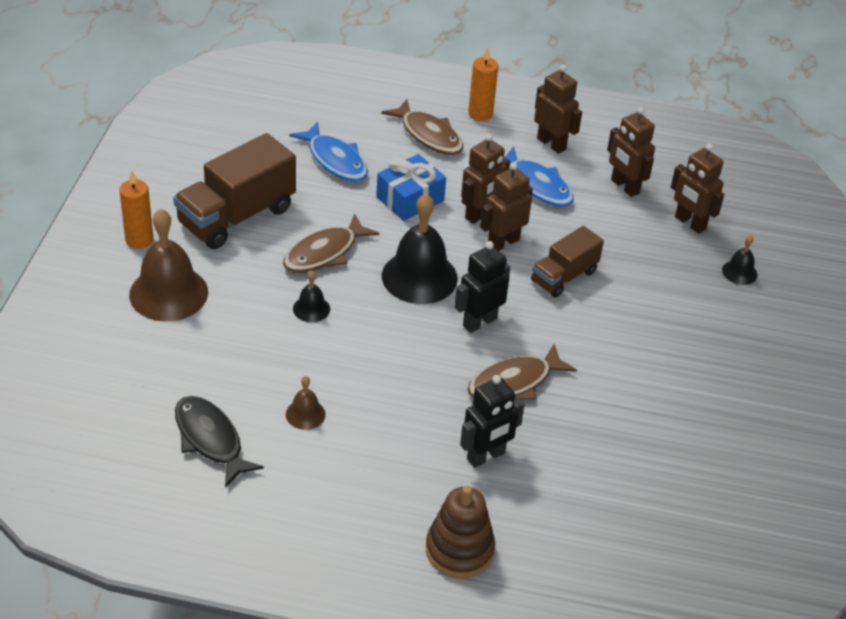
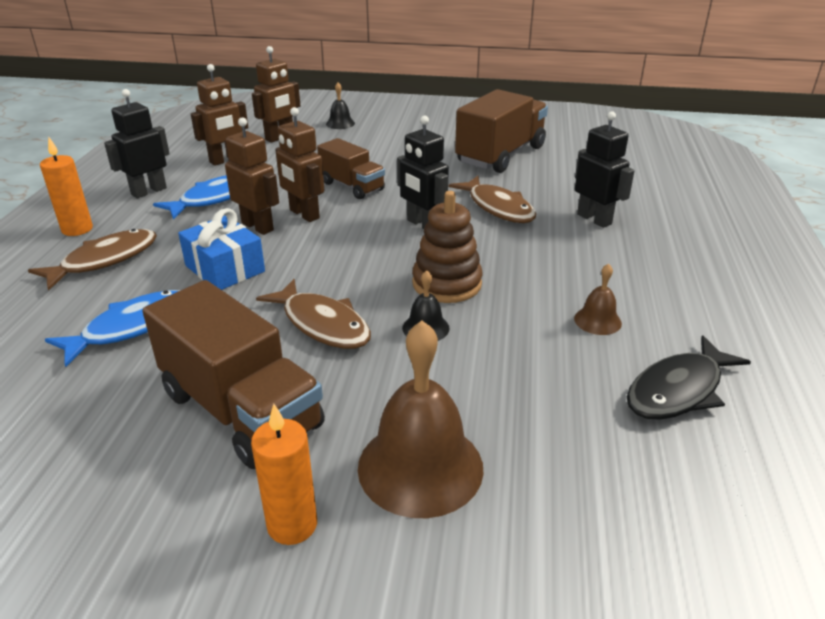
camera: 90 degrees left, 10 degrees down
(419, 277) = (360, 258): black bell -> none
(459, 550) = (708, 229): brown stacking toy -> brown stacking toy (446, 284)
(551, 144) = (148, 191): brown robot -> black robot
(653, 406) = (500, 155): none -> brown truck

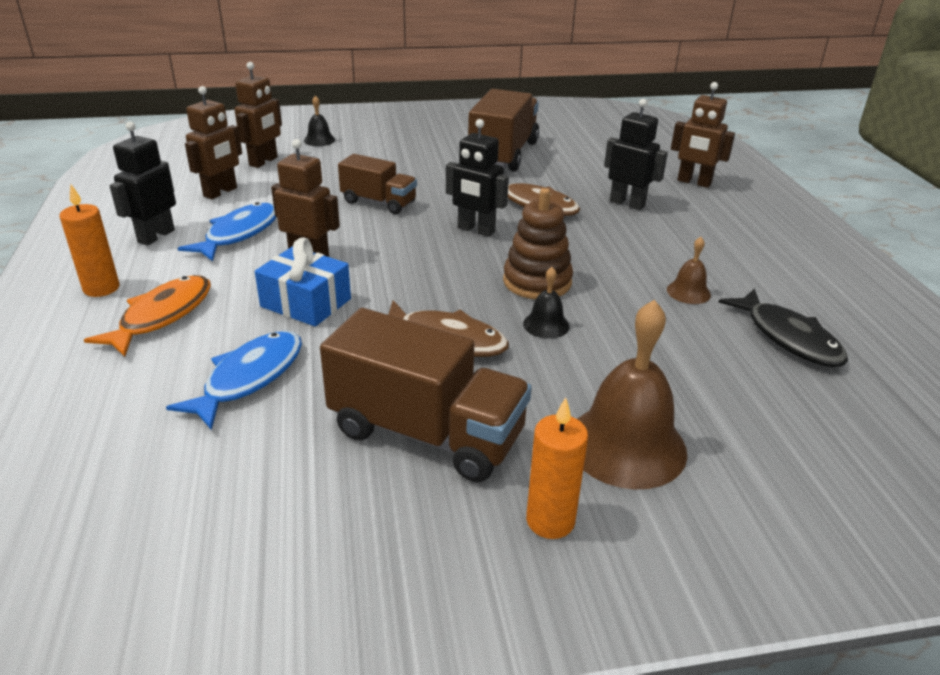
camera: 20 degrees left, 0 degrees up
(104, 260) = (162, 316): brown fish -> orange fish
(304, 214) = (349, 237): brown robot -> brown robot (694, 182)
(678, 390) = (788, 337): black fish -> black fish turned 60 degrees counterclockwise

